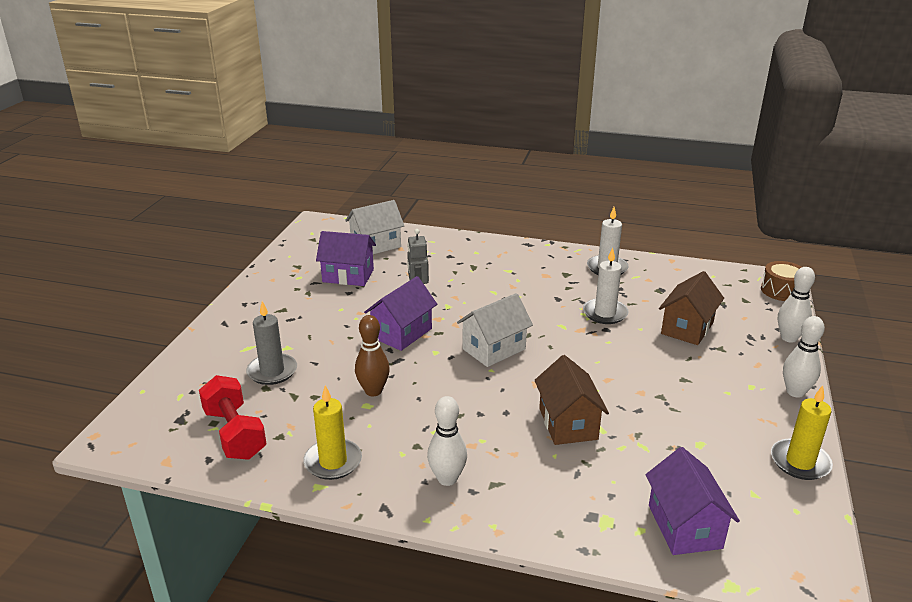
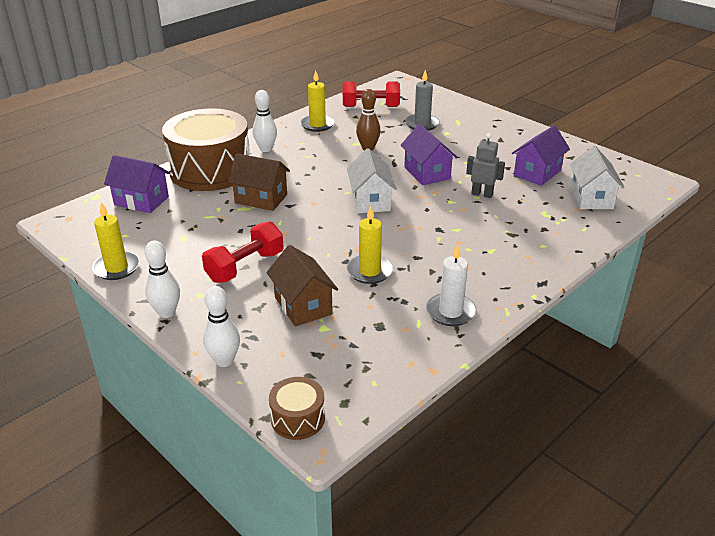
camera: 120 degrees right, 5 degrees up
(550, 503) = (210, 170): none -> brown drum
(605, 313) = (369, 271): white candle -> yellow candle
(685, 379) = (245, 267): none -> red dumbbell

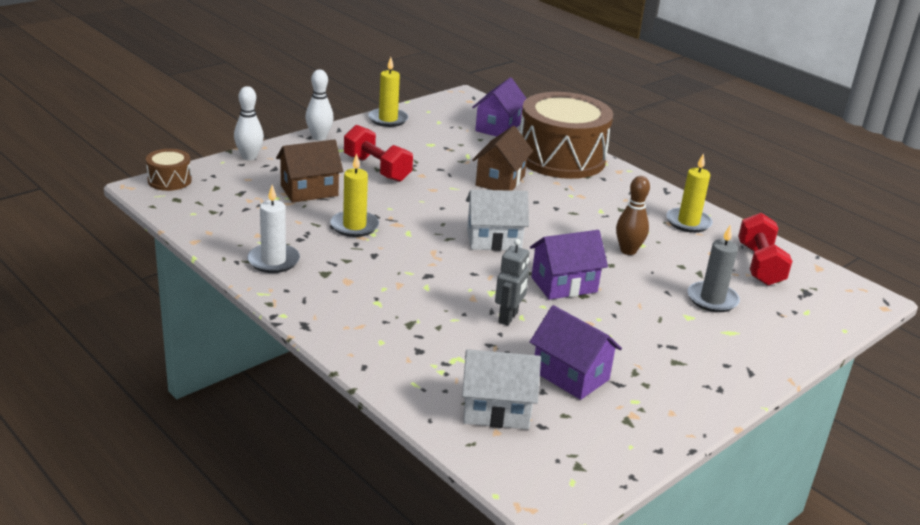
camera: 90 degrees right, 5 degrees down
(266, 149) = (614, 188): white bowling pin -> none

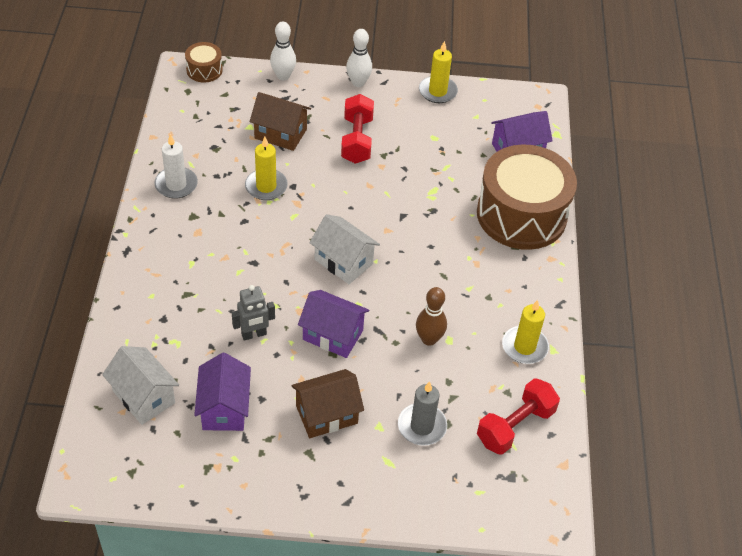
camera: 45 degrees right, 20 degrees up
(500, 180) = (434, 208): brown house -> brown house (326, 414)

